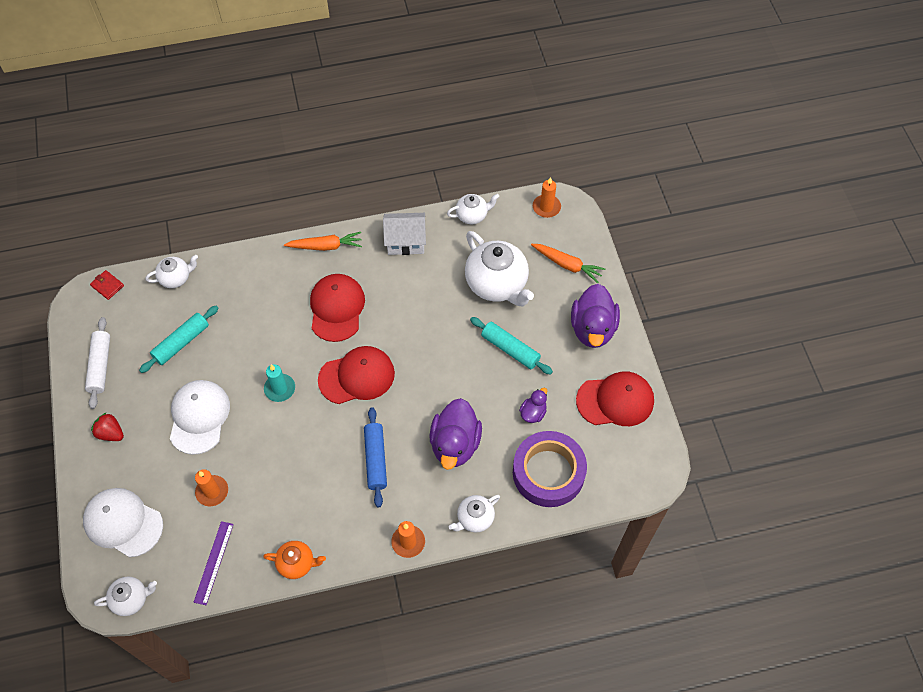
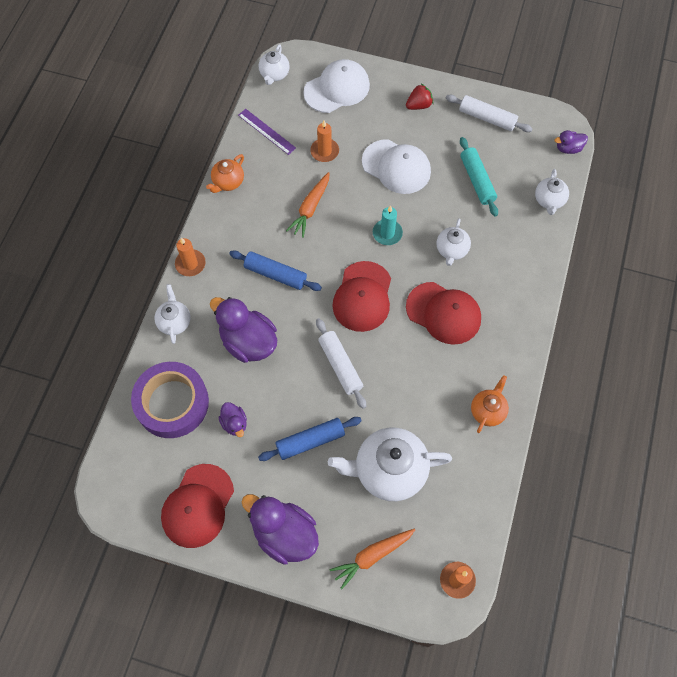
camera: 120 degrees right, 5 degrees up
(107, 286) = (568, 148): red wallet -> purple duck
(325, 246) = (521, 335): orange carrot -> orange carrot (310, 208)
(405, 242) = (487, 410): white house -> orange teapot
(432, 361) = (340, 366): none -> white rolling pin
(472, 215) = (487, 494): white teapot -> white teapot (451, 250)
(510, 349) = (310, 441): turquoise rolling pin -> blue rolling pin

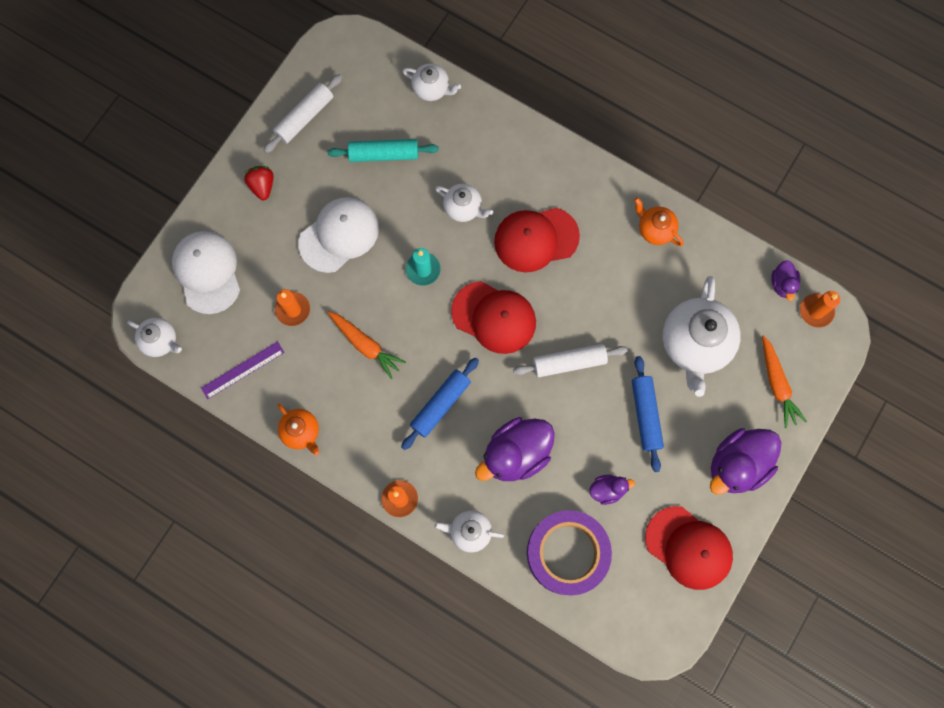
camera: 75 degrees left, 10 degrees up
(443, 313) = (536, 239): red cap -> red cap turned 150 degrees counterclockwise
(568, 148) = (372, 46): purple duck -> purple duck (782, 284)

